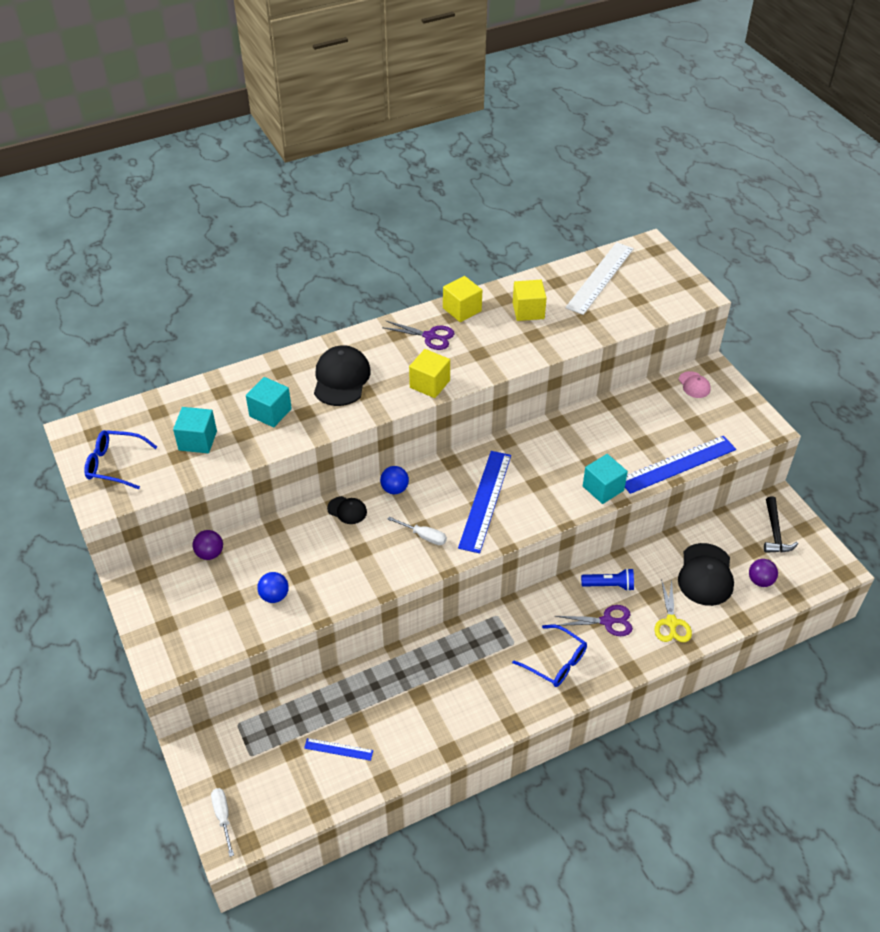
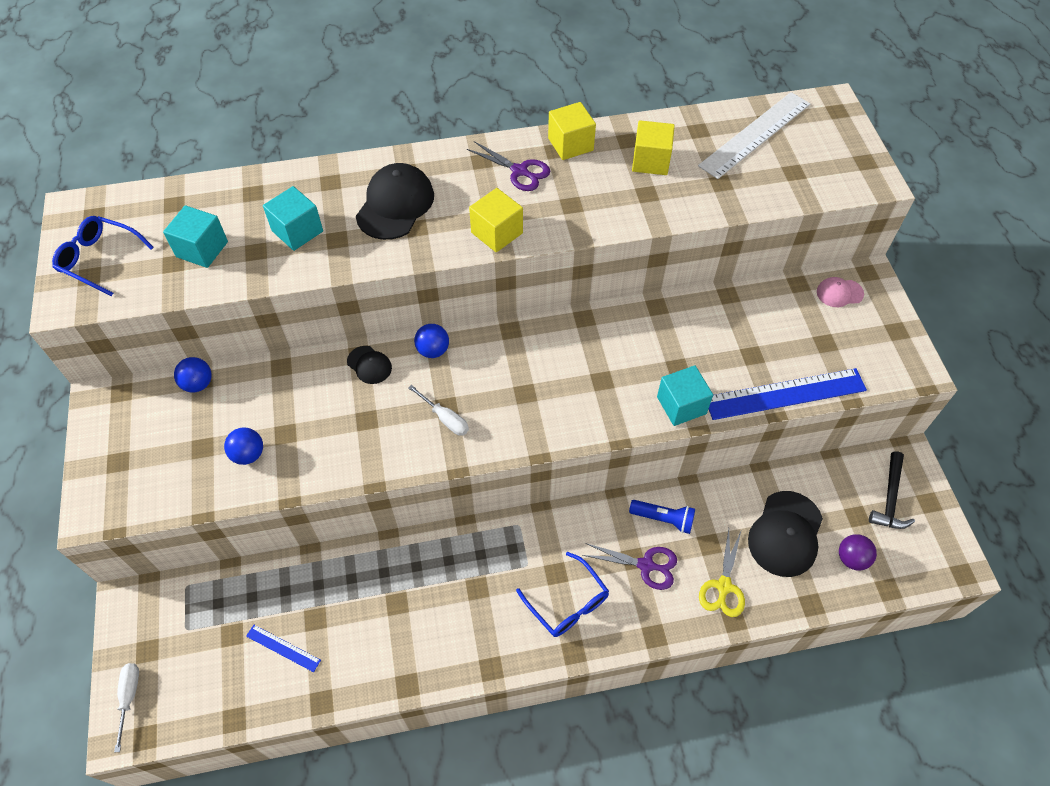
camera: 15 degrees right, 10 degrees up
(210, 553) = (198, 384): purple ball -> blue ball
(485, 500) = (533, 389): blue ruler -> none
(694, 385) = (839, 293): pink cap -> pink cap turned 90 degrees clockwise

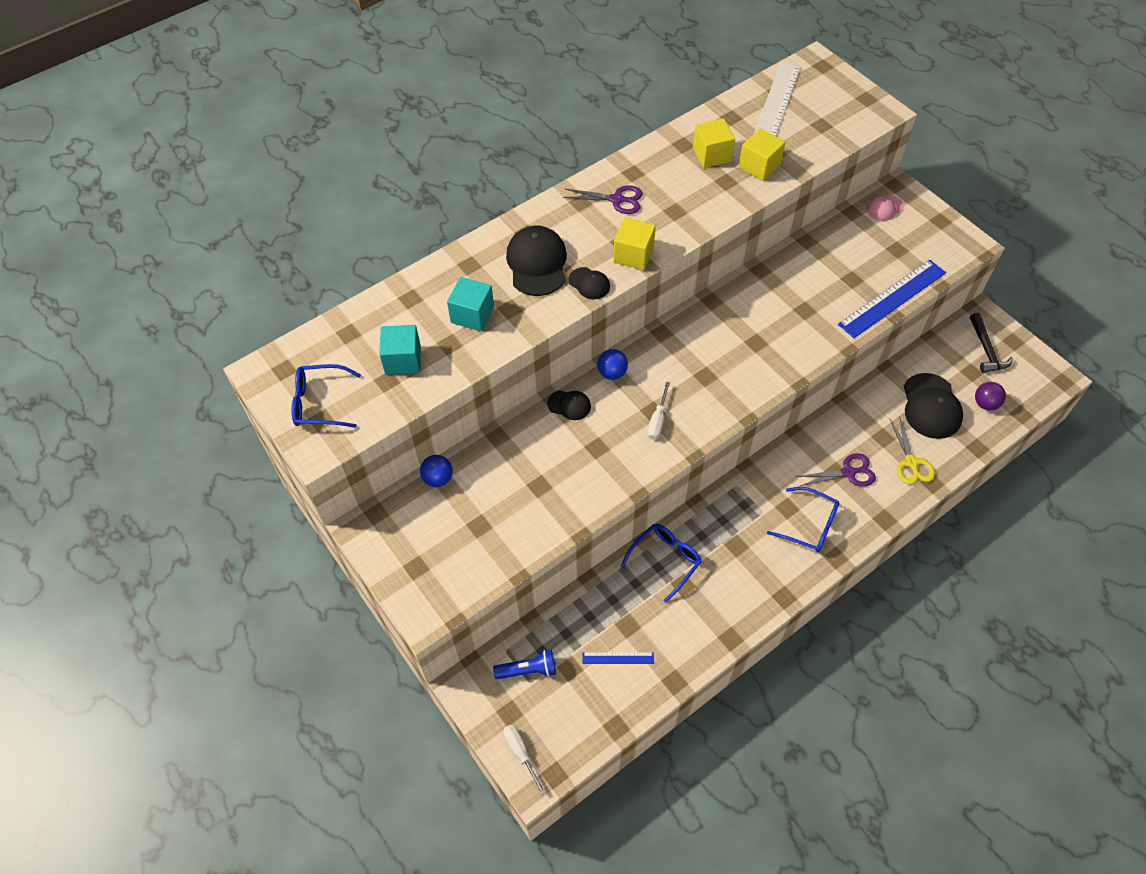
camera: 25 degrees left, 0 degrees up
(248, 454) = (521, 514): blue ball -> none
(395, 569) = (665, 560): none -> blue glasses
(431, 244) = (589, 283): none -> black cap
(445, 418) = (657, 420): white screwdriver -> white screwdriver turned 90 degrees clockwise
(570, 144) = (641, 163): yellow cube -> yellow cube (759, 166)
(663, 519) = (840, 434): blue flashlight -> blue flashlight (528, 670)
(681, 405) = (825, 337): turquoise cube -> none

